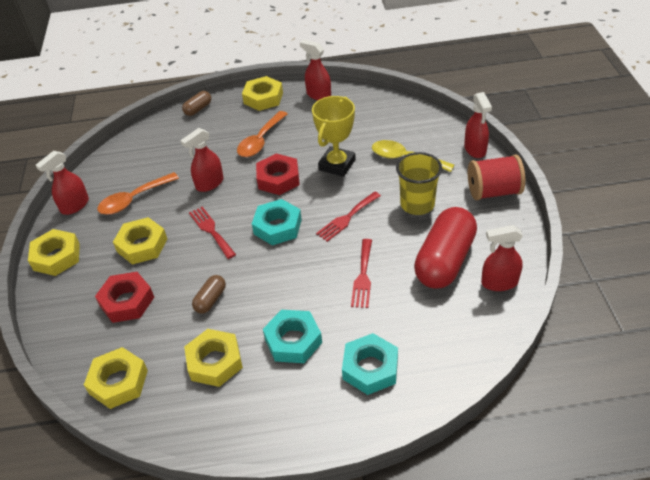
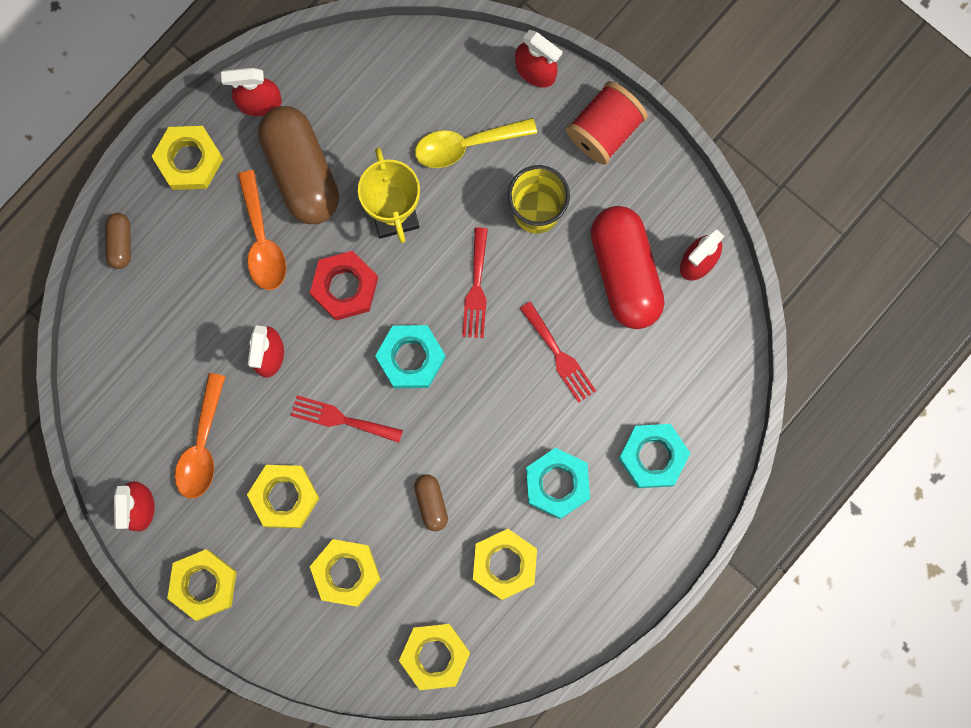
camera: 45 degrees left, 35 degrees up
(127, 301) = (346, 573): red nut -> yellow nut
(309, 126) = (301, 171): none -> brown capsule

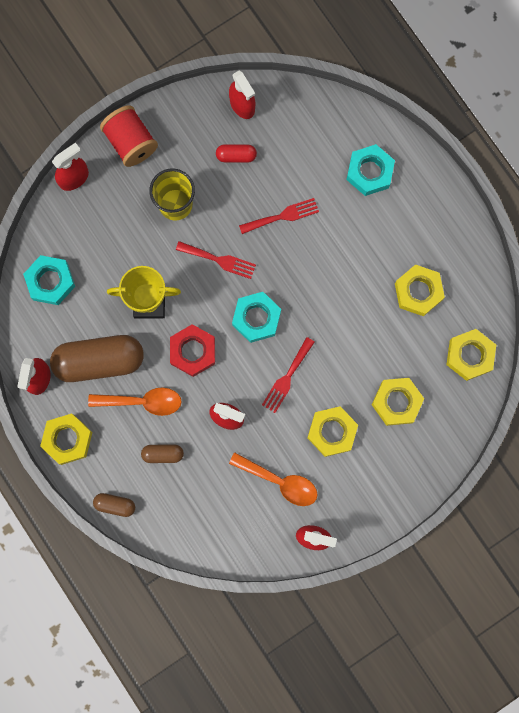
camera: 75 degrees left, 0 degrees up
(203, 585) = (380, 505): yellow nut -> none
(431, 503) = (363, 330): brown capsule -> brown capsule (163, 454)
(466, 145) = (113, 240): yellow spoon -> none
(557, 484) = (371, 241): turquoise nut -> turquoise nut (50, 281)
(625, 272) = (236, 156): red capsule -> red capsule, size x0.45

